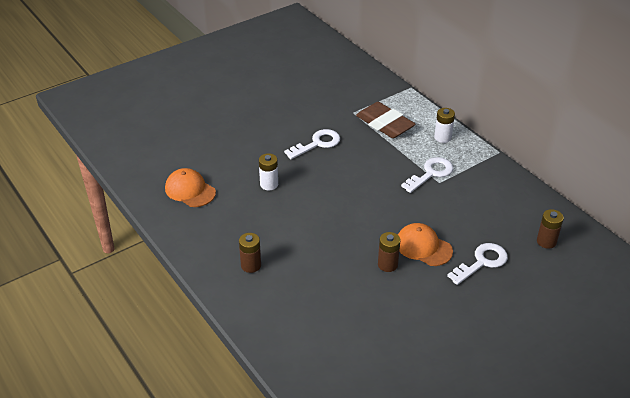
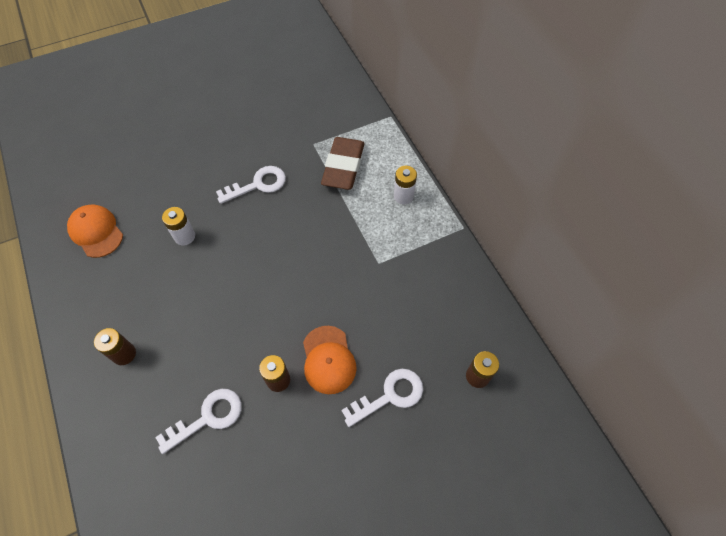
camera: 10 degrees right, 20 degrees up
(385, 124) = (343, 166): brown eraser -> brown eraser turned 45 degrees clockwise
(423, 247) = (328, 360): orange cap -> orange cap turned 150 degrees counterclockwise
(431, 173) = (372, 248): white key -> white key (208, 417)

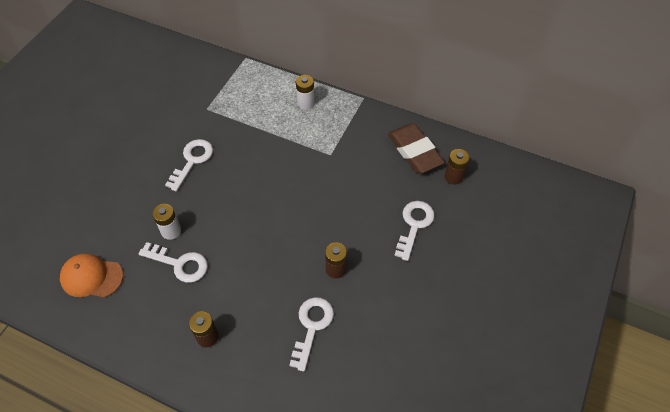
camera: 40 degrees left, 5 degrees down
(164, 271) = (180, 264): none -> white key
(328, 360) = (356, 233): orange cap -> none
(343, 166) = (244, 110): brown eraser -> brown eraser (414, 151)

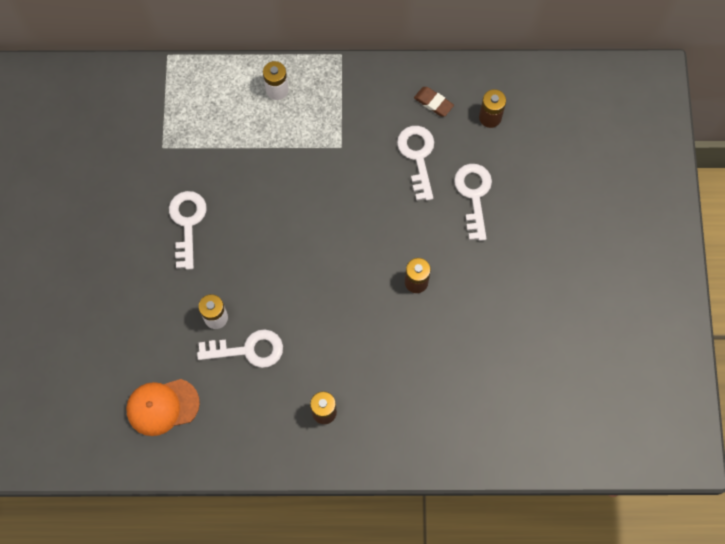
camera: 25 degrees left, 15 degrees up
(312, 326) = (423, 354): white key -> white key (417, 156)
(414, 151) = (433, 103): brown eraser -> brown eraser, size x0.49

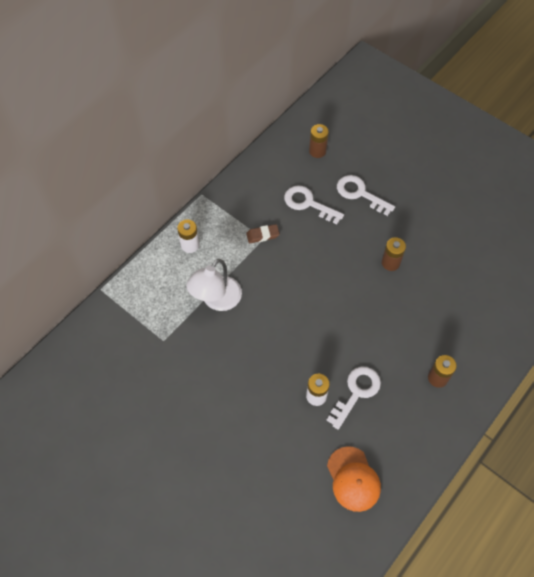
camera: 50 degrees left, 10 degrees down
(162, 406) = (353, 479): orange cap -> orange cap turned 45 degrees counterclockwise
(187, 223) = (232, 364): white key -> none
(239, 159) = (217, 300): none -> white lamp
(433, 103) = (281, 171): brown eraser -> brown eraser (262, 235)

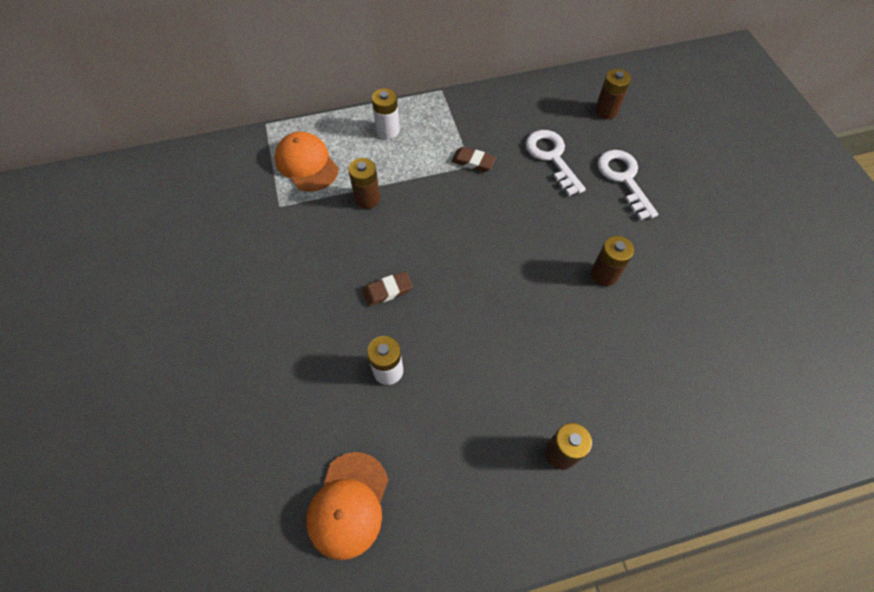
camera: 35 degrees right, 0 degrees up
(156, 301) = (306, 164): none -> orange cap
(217, 300) = (367, 199): white lamp -> brown battery
(278, 350) = (387, 291): none -> brown eraser
(356, 392) = (439, 399): white key -> none

